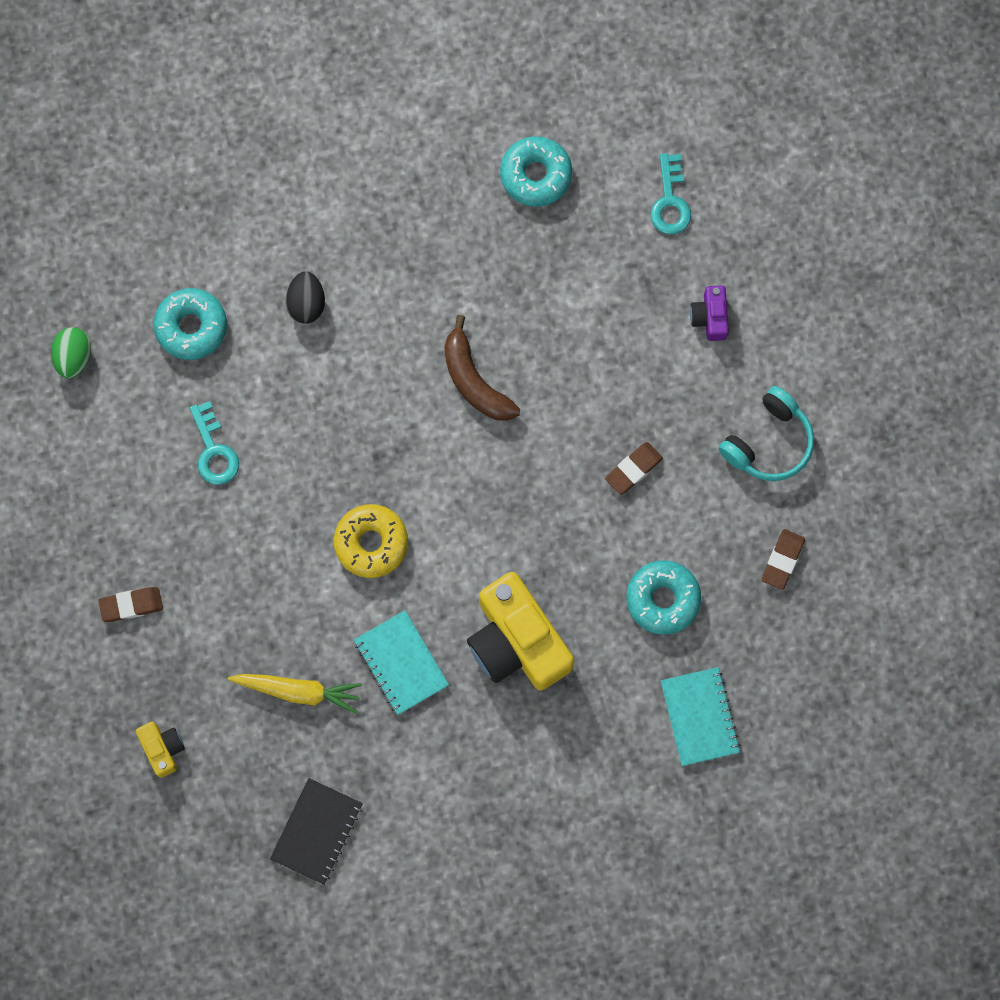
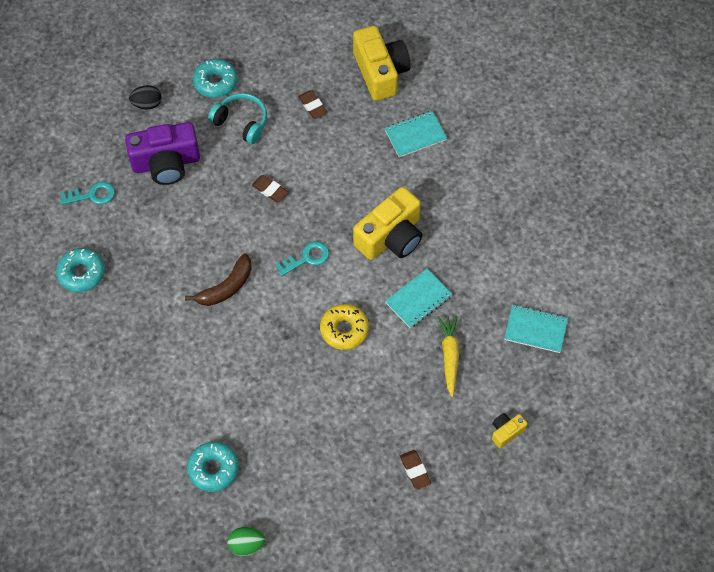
camera: 100 degrees left, 15 degrees down
(214, 451) = (299, 437): turquoise key -> turquoise key (307, 258)
(306, 303) = (187, 397): black egg -> black egg (147, 104)
(317, 831) = (535, 329): black notebook -> turquoise notebook
(663, 599) = (348, 163): turquoise donut -> turquoise donut (215, 82)
(710, 317) = (166, 163): purple camera -> purple camera, size x2.15
(782, 560) = (312, 106): brown eraser -> brown eraser turned 45 degrees clockwise
(833, 683) = (380, 72): none -> yellow camera

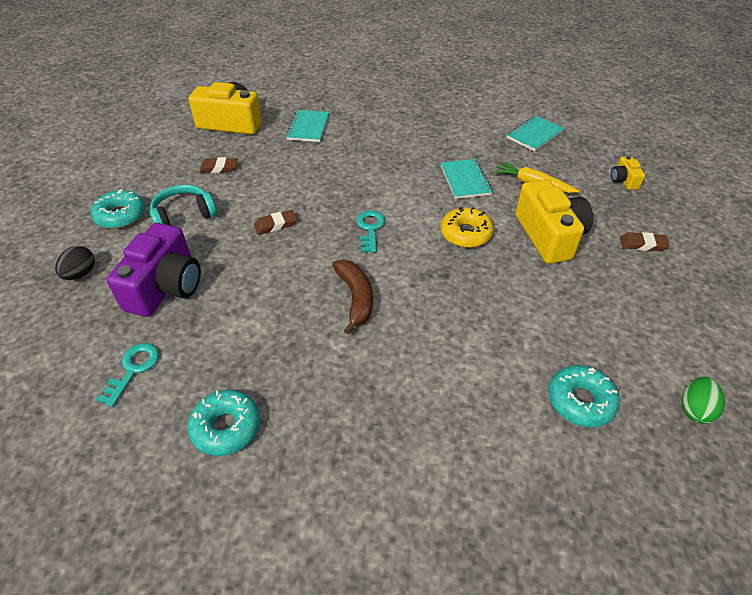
camera: 60 degrees left, 15 degrees down
(391, 237) = (391, 173): yellow camera -> yellow camera (549, 236)

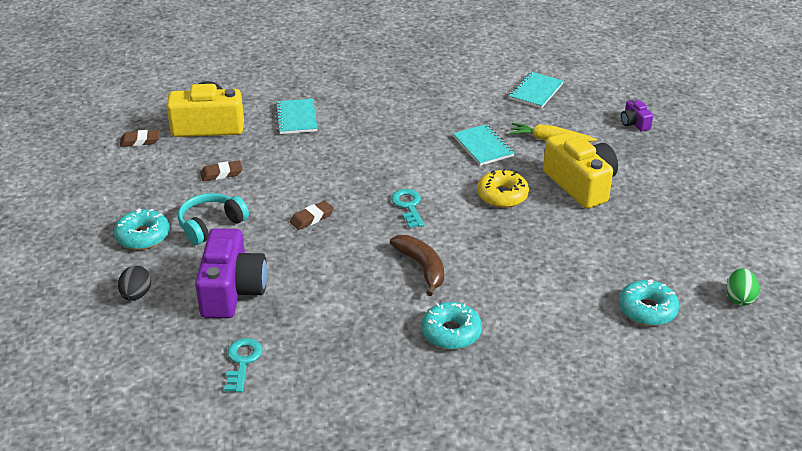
camera: 15 degrees left, 10 degrees down
(226, 427) = (354, 387): turquoise donut -> turquoise donut (451, 333)
(623, 180) = (634, 123): yellow camera -> purple camera
(643, 244) = (666, 178): brown eraser -> brown eraser (140, 141)

